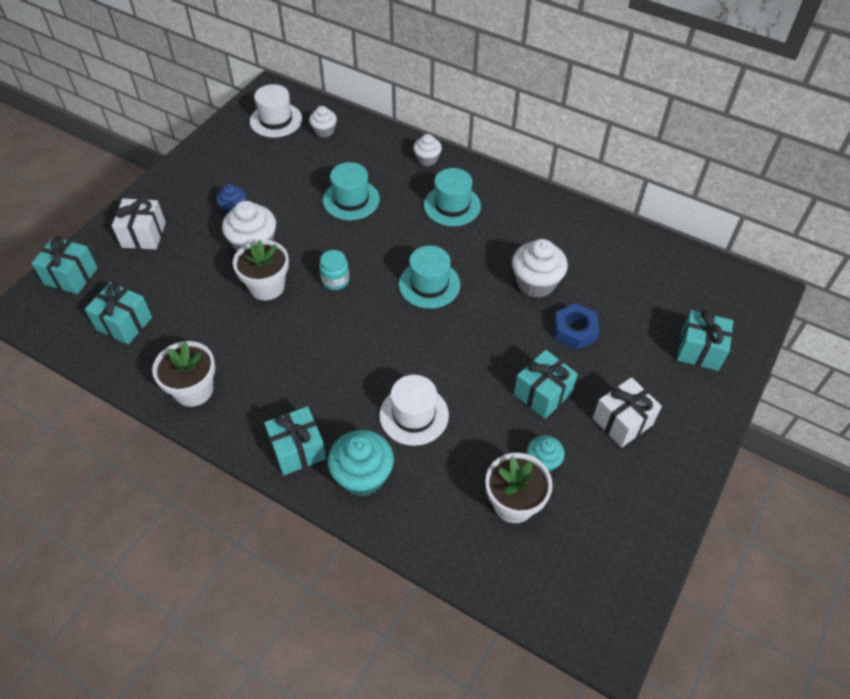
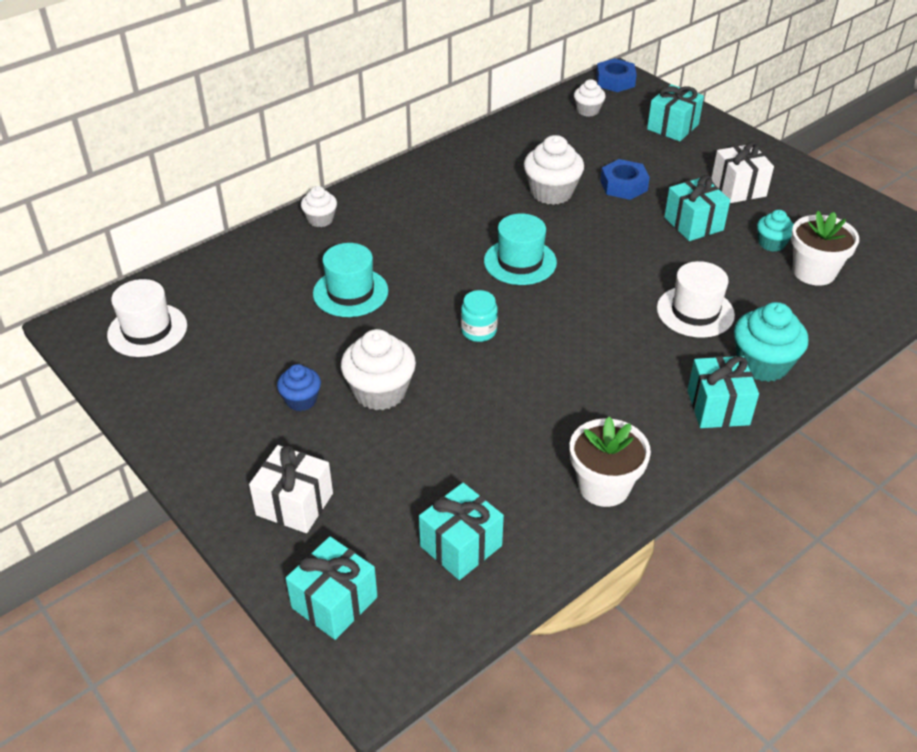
camera: 70 degrees left, 10 degrees down
(267, 286) = (460, 391): white flower pot -> none
(324, 131) = (205, 290): white cupcake -> white cupcake (588, 110)
(452, 205) = (409, 219): turquoise hat -> none
(754, 289) = (615, 81): none -> blue nut

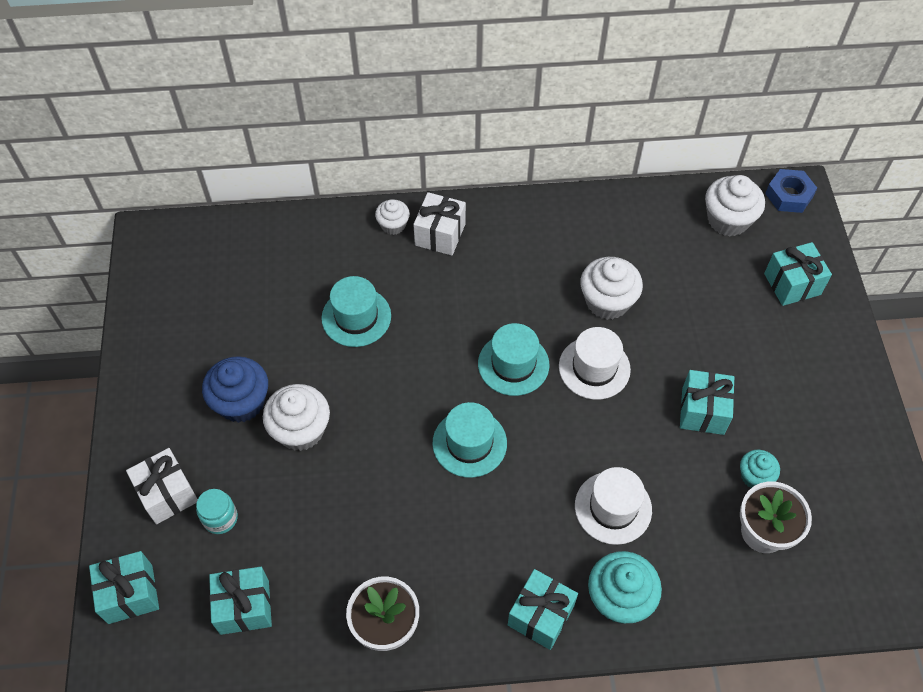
camera: 35 degrees right, 15 degrees up
(147, 330) = (189, 268): white hat -> white hat (594, 368)
(301, 400) = (241, 402): blue cupcake -> blue cupcake, size x1.71
(478, 331) = (420, 417): turquoise jar -> turquoise jar (220, 518)
(539, 328) = (469, 443): none -> turquoise hat
(588, 110) = (728, 220): white cupcake -> white cupcake, size x1.71
(623, 185) = (679, 330): blue nut -> none
(738, 188) = (785, 394): white gift -> white gift (440, 234)

